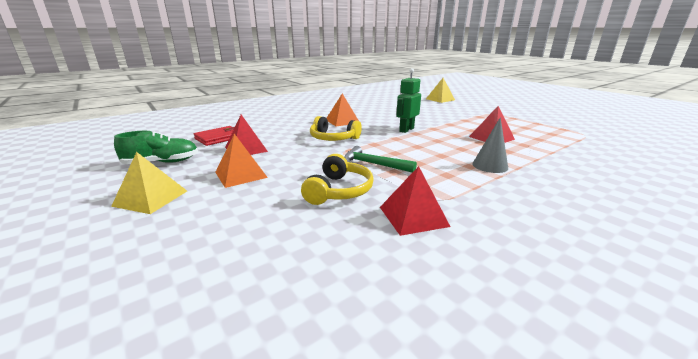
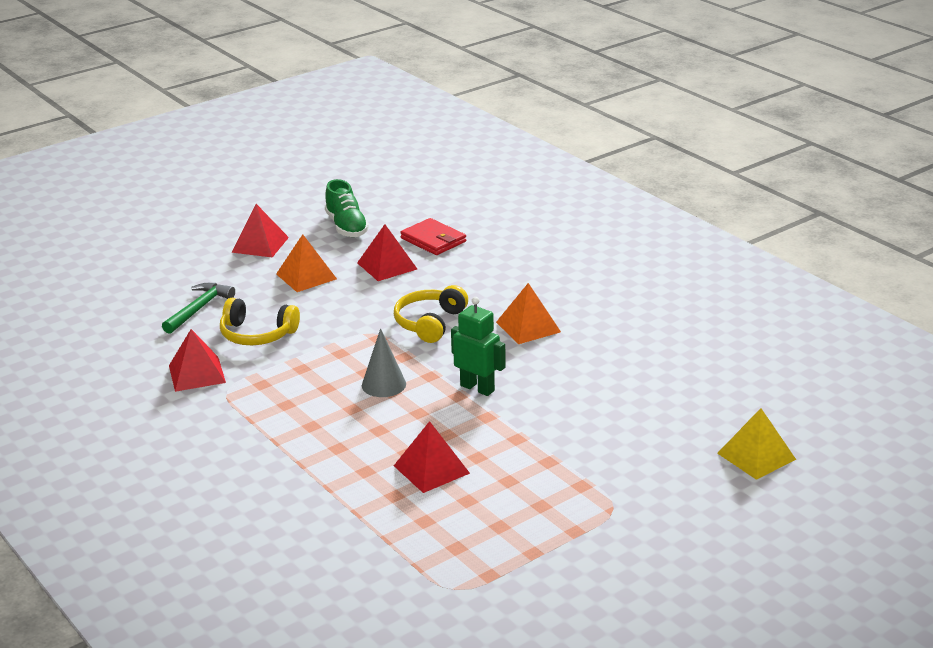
camera: 90 degrees right, 5 degrees up
(151, 198) = (260, 244): yellow pyramid -> red pyramid
(374, 164) = (325, 355): green hammer -> green hammer (198, 309)
(490, 166) = (310, 442): grey cone -> grey cone (383, 384)

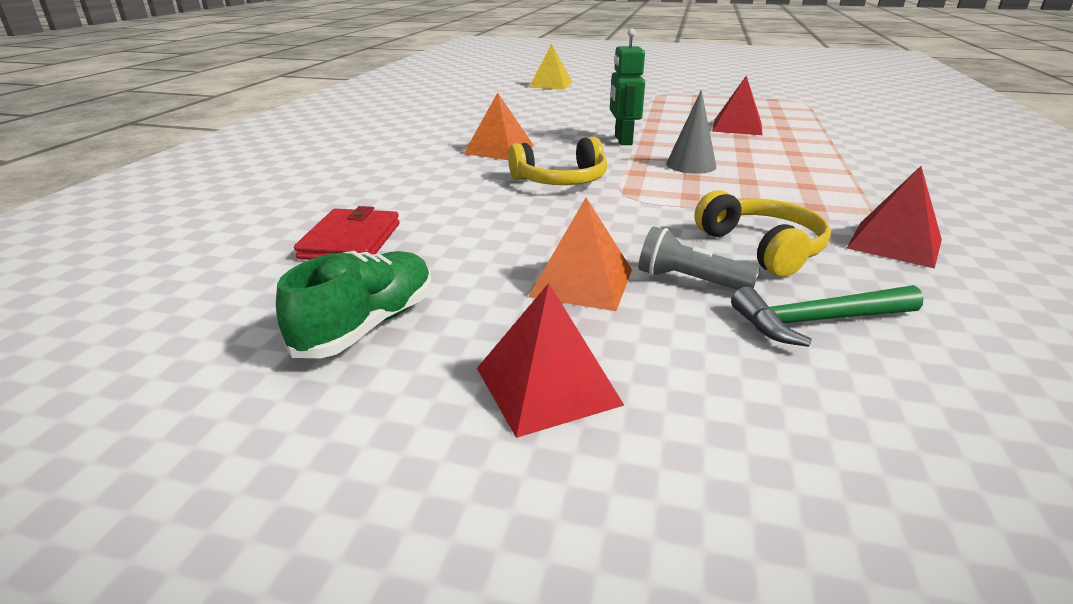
camera: 130 degrees left, 0 degrees up
(266, 300) = (689, 280): none -> grey flashlight
(387, 266) = (468, 242): red pyramid -> none

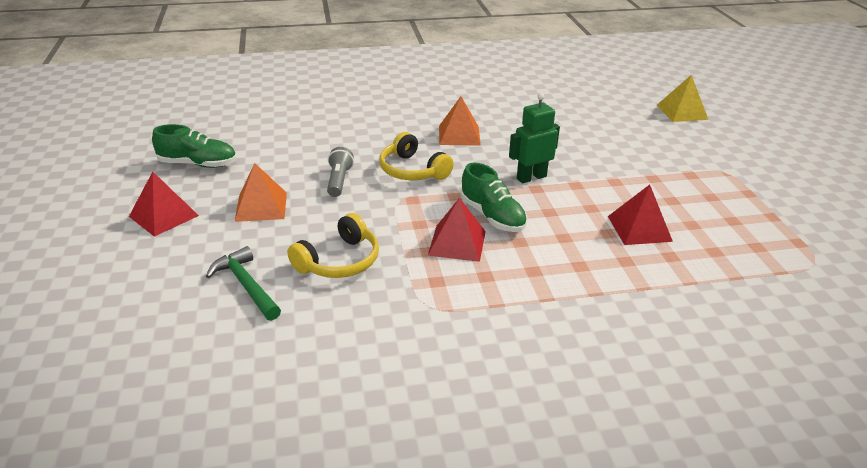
camera: 65 degrees right, 5 degrees up
(351, 241) = (279, 134): red wallet -> none
(689, 280) = (278, 239): grey flashlight -> grey flashlight (339, 181)
(691, 165) = (492, 216): grey cone -> green shoe
(894, 243) = (379, 319): red pyramid -> red pyramid (457, 243)

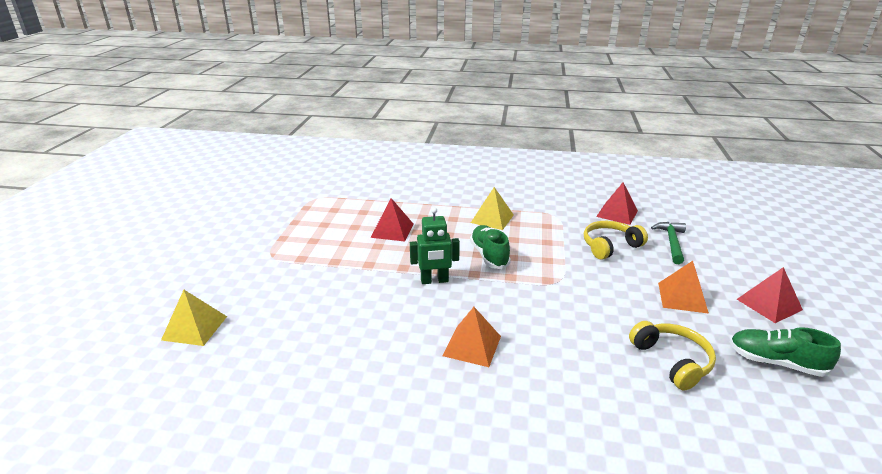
camera: 160 degrees left, 5 degrees down
(246, 286) = (671, 242): green hammer -> green hammer turned 150 degrees counterclockwise
(339, 181) = (613, 310): grey flashlight -> none
(412, 170) = (539, 308): yellow headphones -> yellow headphones (672, 361)
(457, 243) = (524, 243): red pyramid -> red pyramid (617, 213)
(523, 278) = (492, 218): none -> yellow pyramid

